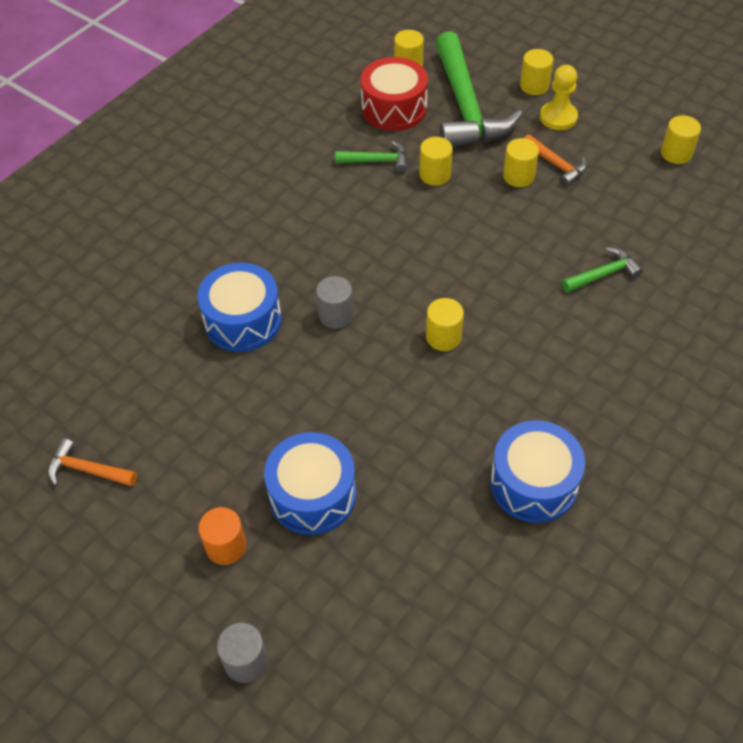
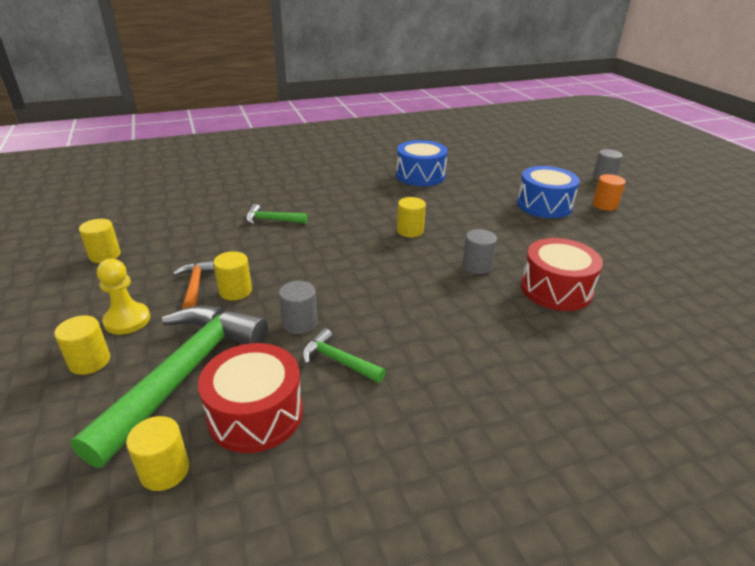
camera: 150 degrees left, 20 degrees down
(87, 470) = (700, 256): orange hammer -> none
(243, 320) = (556, 289): blue drum -> red drum
(435, 175) = (299, 323): yellow cylinder -> grey cylinder

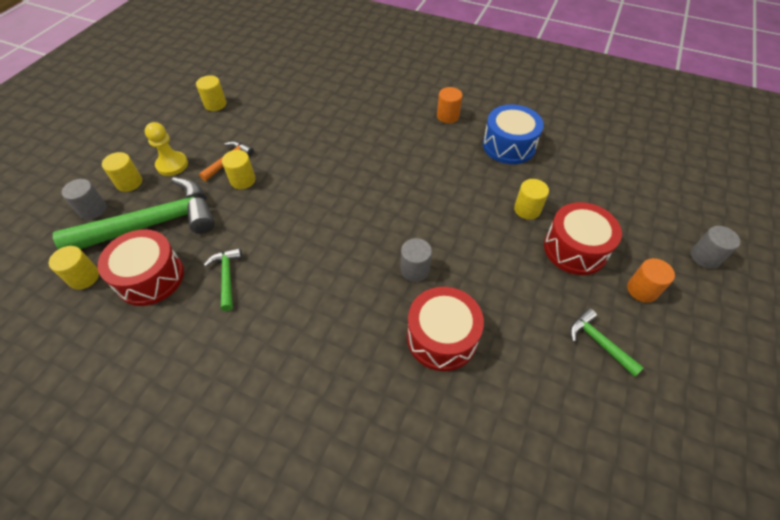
camera: 45 degrees right, 20 degrees up
(272, 220) = (336, 130): green hammer -> green hammer (599, 342)
(299, 323) = (243, 232): grey cylinder -> grey cylinder (93, 210)
(351, 177) = (448, 116): none -> orange cylinder
(410, 231) = (415, 201): yellow cylinder -> yellow cylinder (527, 209)
(544, 205) = (575, 249): blue drum -> red drum

